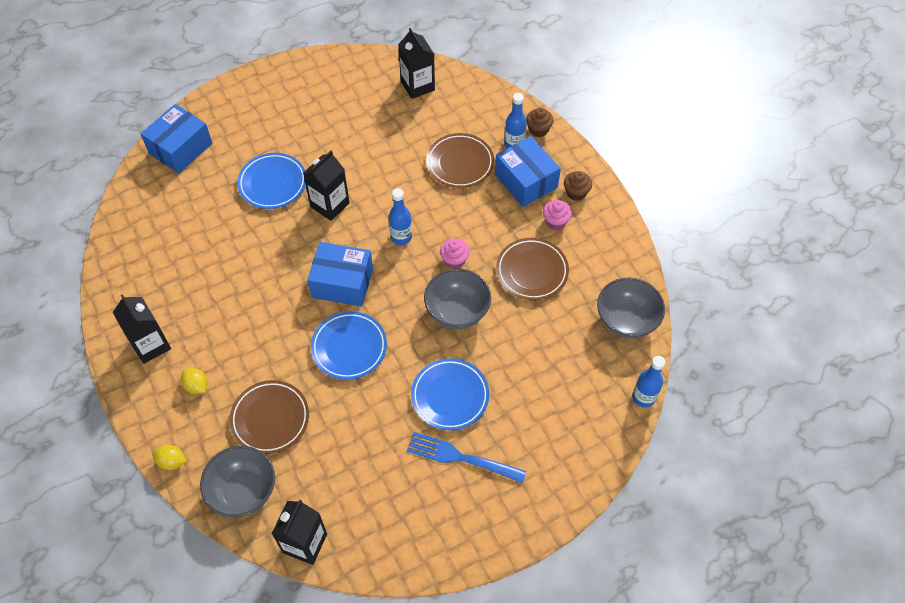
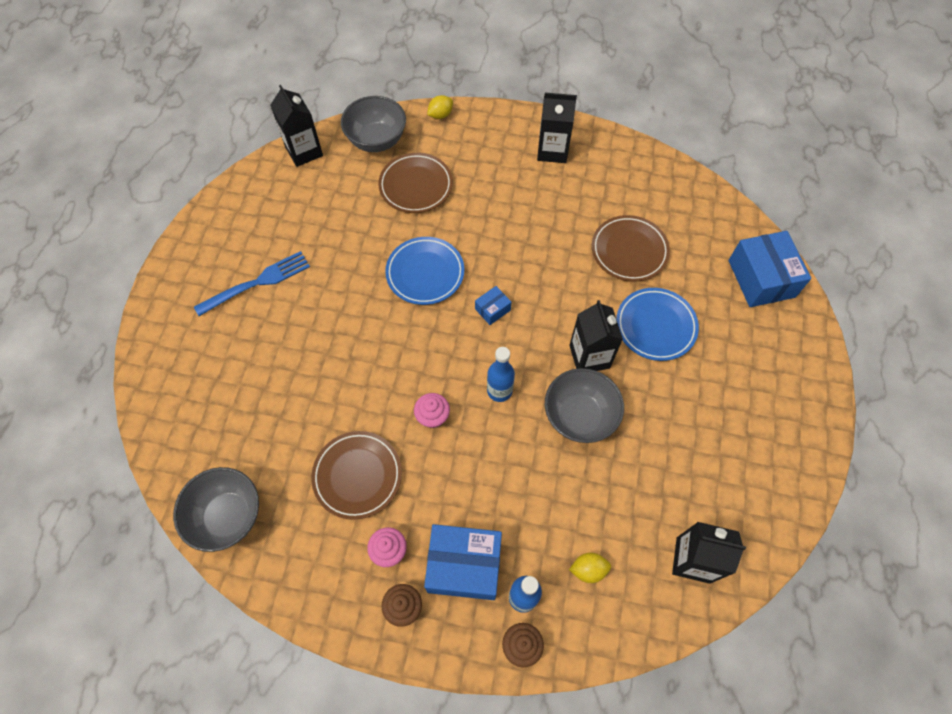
camera: 130 degrees right, 5 degrees up
(196, 386) = (488, 159): yellow lemon -> yellow lemon (588, 569)
(342, 283) = (492, 309): blue box -> blue box, size x0.47
(450, 396) = (311, 312): blue plate -> none
(457, 311) = (379, 377): grey bowl -> grey bowl (579, 416)
(460, 163) = (543, 516): brown plate -> brown plate (629, 251)
(643, 397) = (153, 460): blue bottle -> none

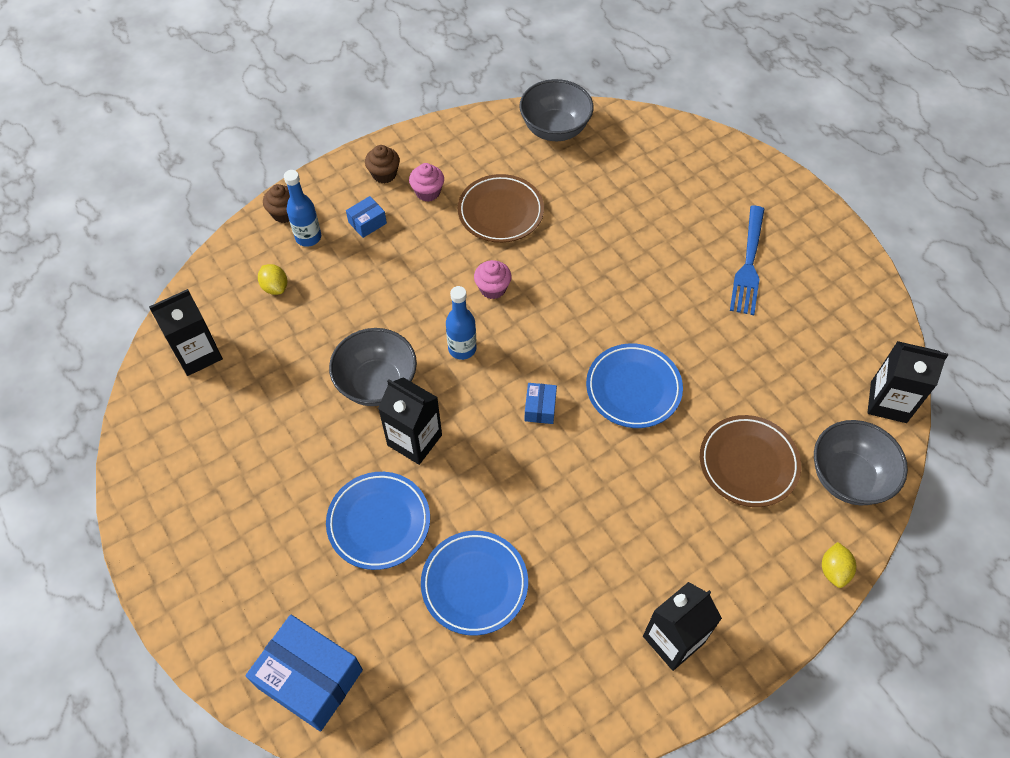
camera: 135 degrees right, 5 degrees down
(464, 566) = (367, 223): blue box -> blue box, size x0.47
(588, 569) = (275, 287): yellow lemon -> yellow lemon turned 75 degrees counterclockwise
(629, 251) = (474, 584): brown plate -> blue plate

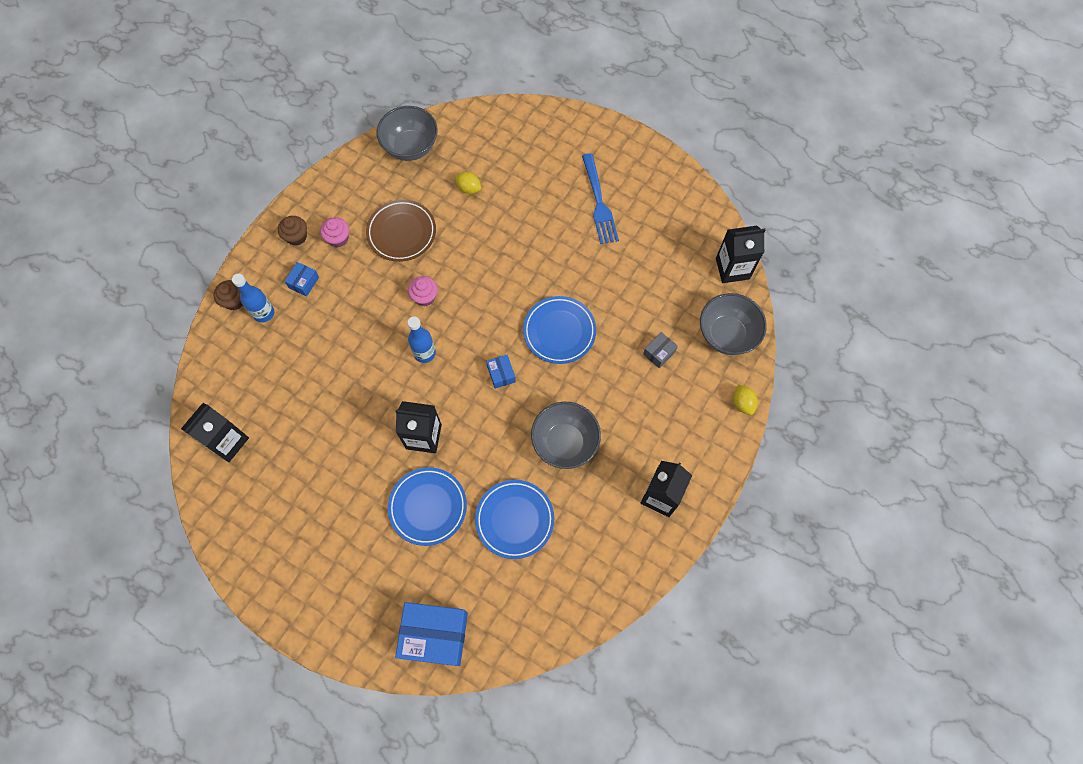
camera: 25 degrees left, 10 degrees up
(275, 287) = (259, 364): yellow lemon -> yellow lemon (469, 188)
(377, 383) = (375, 406): grey bowl -> grey bowl (565, 443)
(748, 463) = (659, 353): brown plate -> grey box

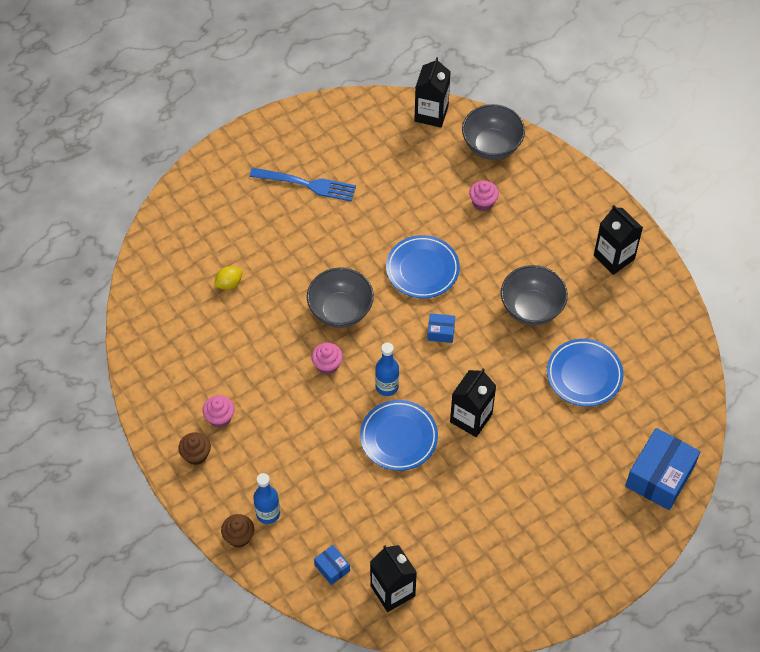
camera: 65 degrees left, 10 degrees down
(304, 282) = (253, 465): blue box -> blue box (332, 568)
(401, 233) = (245, 359): brown plate -> none
(411, 147) = (150, 315): grey bowl -> grey bowl (340, 310)
(428, 507) = (540, 439): blue plate -> blue plate (398, 437)
(659, 353) = (483, 202): grey box -> pink cupcake
(742, 403) = (560, 163): yellow lemon -> none

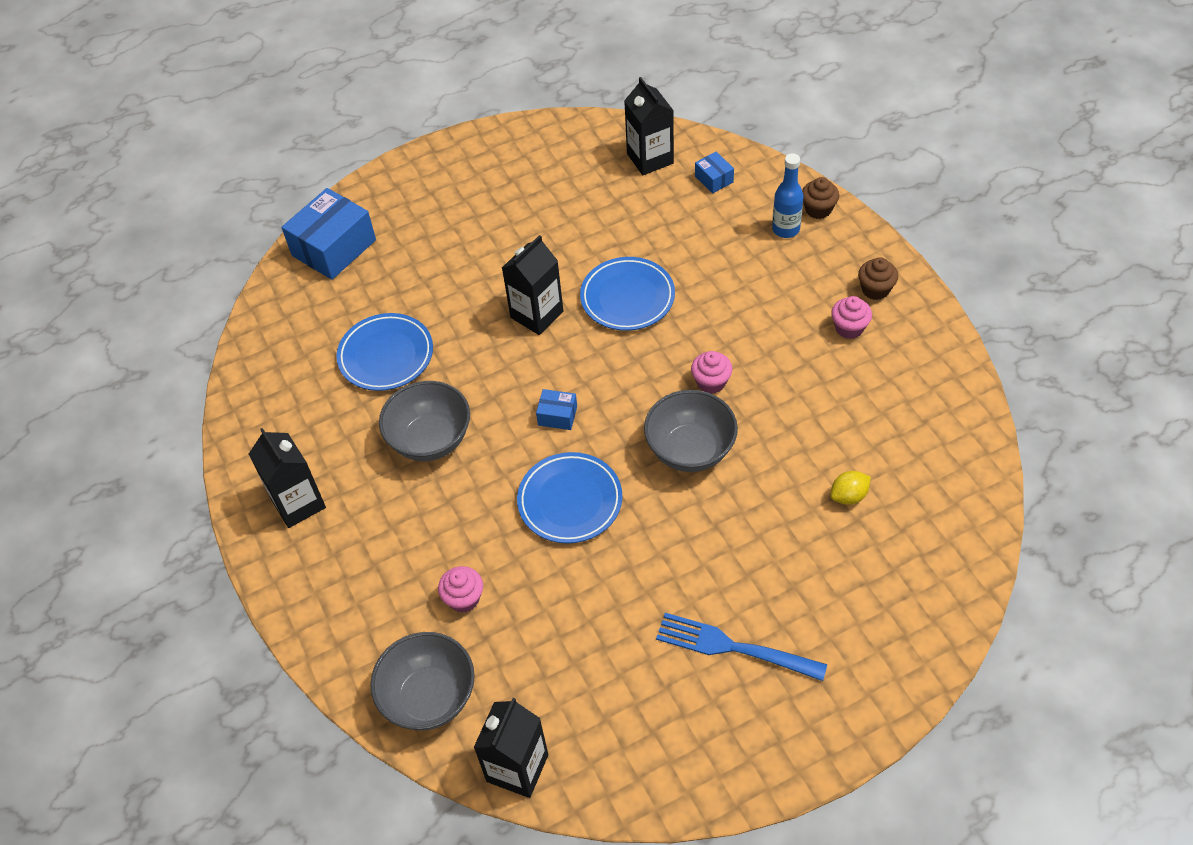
camera: 170 degrees left, 5 degrees down
(387, 386) = (636, 353): blue bottle -> none

